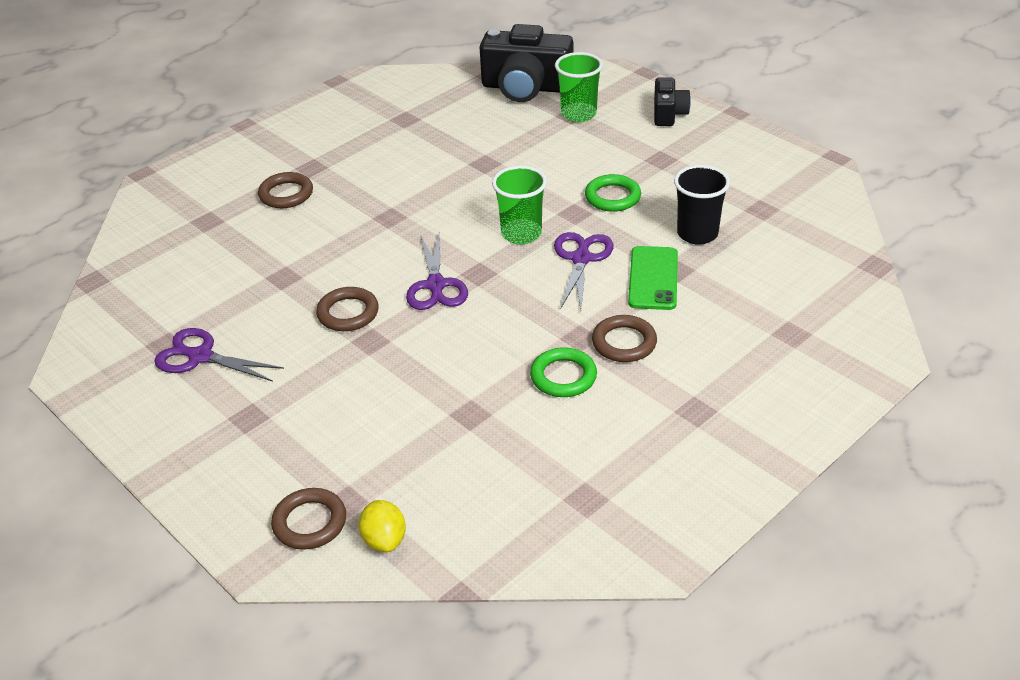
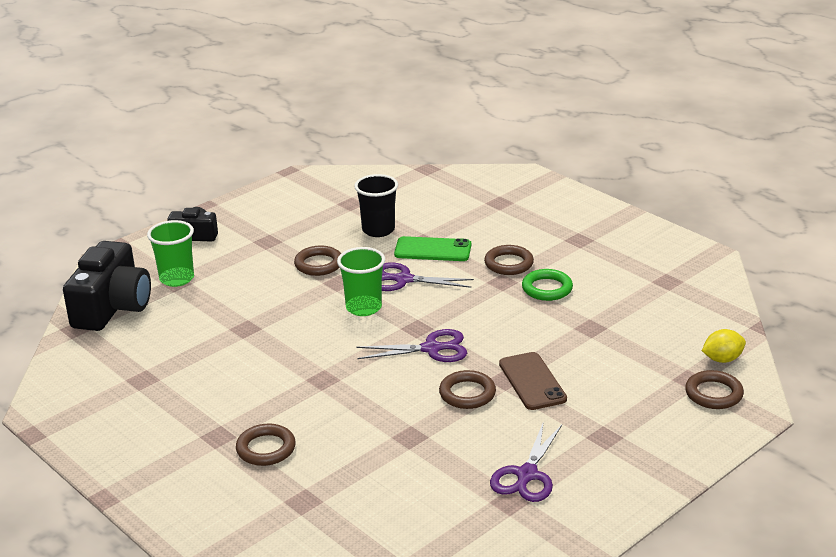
camera: 90 degrees left, 10 degrees down
(362, 362) = (532, 381): none -> brown phone
(612, 197) = (319, 264): green ring -> brown ring

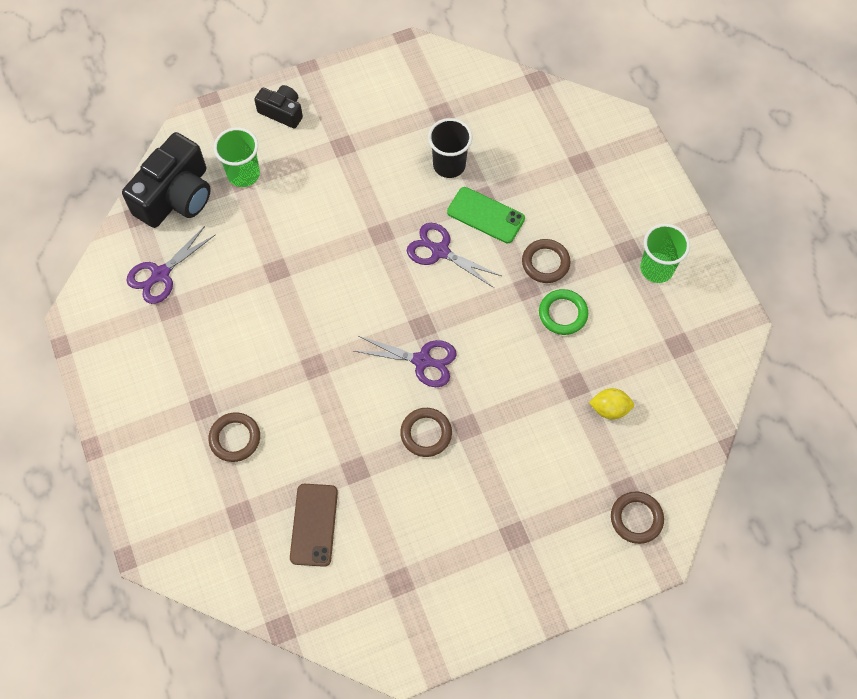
camera: 20 degrees right, 35 degrees up
(319, 264) = (374, 199): brown ring -> none
(363, 307) = (388, 279): green cup -> green cup (656, 269)
(526, 475) = (428, 556): purple scissors -> purple scissors (160, 274)
(532, 381) = (488, 439): brown phone -> brown phone (314, 524)
(722, 359) = (669, 476): yellow lemon -> yellow lemon (609, 409)

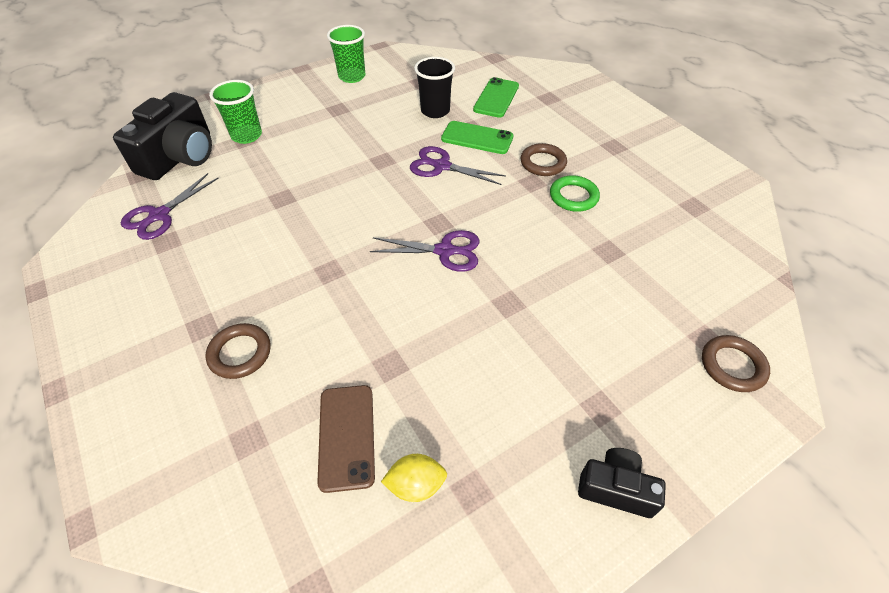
camera: 10 degrees left, 15 degrees down
(282, 112) = (281, 94): black camera -> black camera (615, 488)
(426, 433) = (465, 316): brown ring -> none
(522, 153) = (496, 98): none -> green phone
(609, 409) = (653, 266): yellow lemon -> yellow lemon (416, 485)
(656, 269) = (645, 155): green cup -> green cup (352, 76)

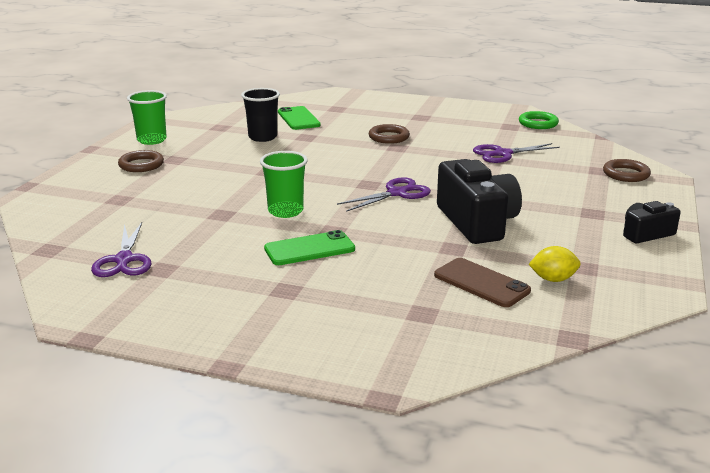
camera: 40 degrees left, 25 degrees down
(180, 157) = (72, 227): black camera -> black camera (477, 222)
(240, 353) = (342, 287): brown ring -> brown ring (141, 165)
(246, 135) = (116, 196): green cup -> green cup (285, 211)
(416, 485) = (553, 279): yellow lemon -> yellow lemon turned 45 degrees clockwise
(441, 166) = (320, 160): purple scissors -> purple scissors (502, 154)
(477, 138) = (321, 140): green phone -> green phone (309, 249)
(573, 196) = (435, 145): green ring -> green ring (538, 123)

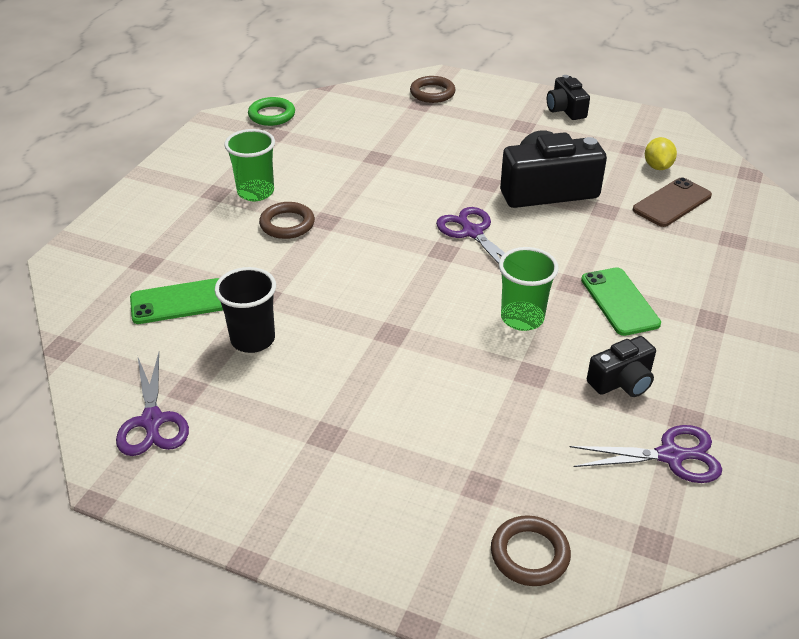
camera: 85 degrees left, 15 degrees up
(141, 165) = (344, 475): brown ring -> brown ring (529, 554)
(152, 140) = (228, 473): green cup -> green cup (255, 192)
(208, 246) = (622, 381): none -> black camera
(502, 154) = (364, 151): purple scissors -> purple scissors (152, 421)

